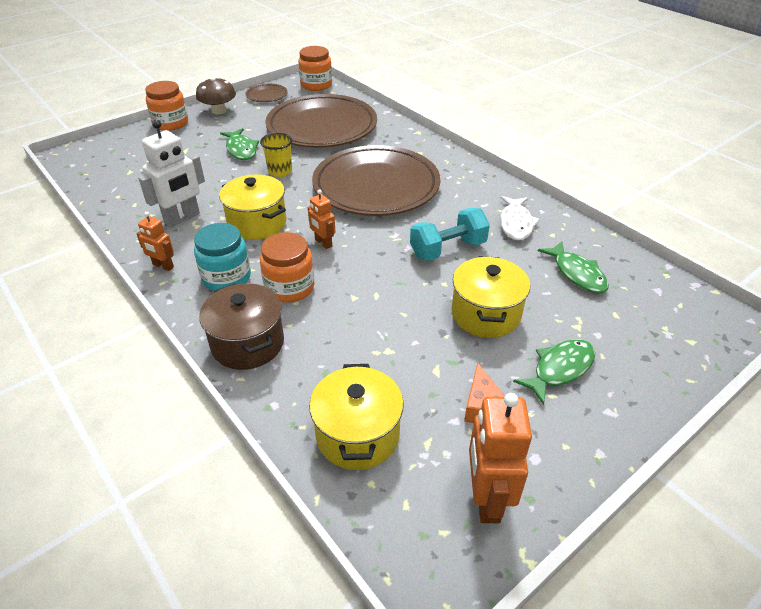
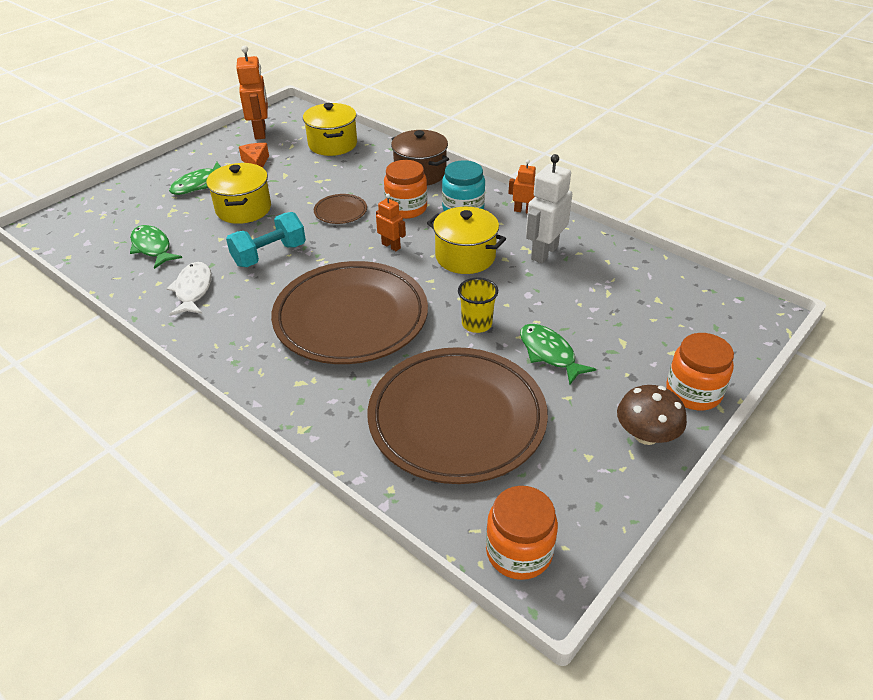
camera: 170 degrees right, 0 degrees up
(267, 95) = (595, 495): brown plate -> brown plate (340, 212)

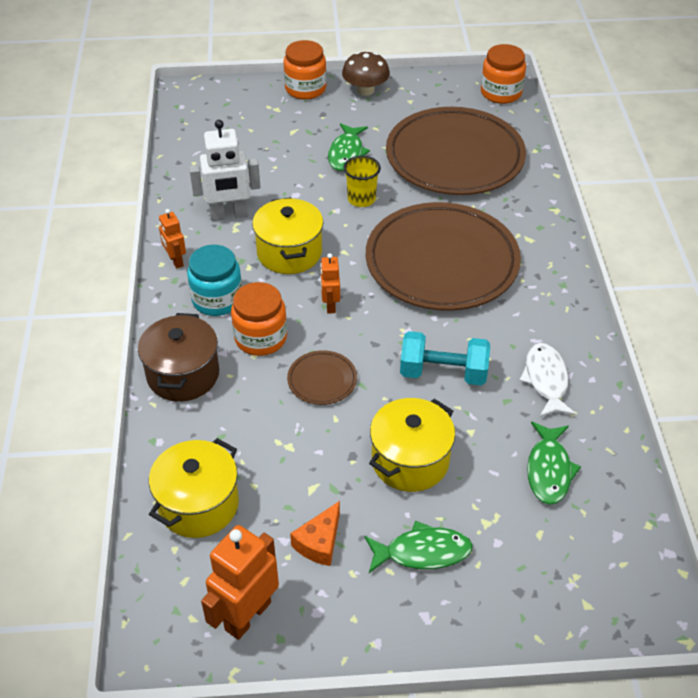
camera: 135 degrees left, 5 degrees up
(193, 290) = (546, 380): white fish -> white fish turned 135 degrees clockwise

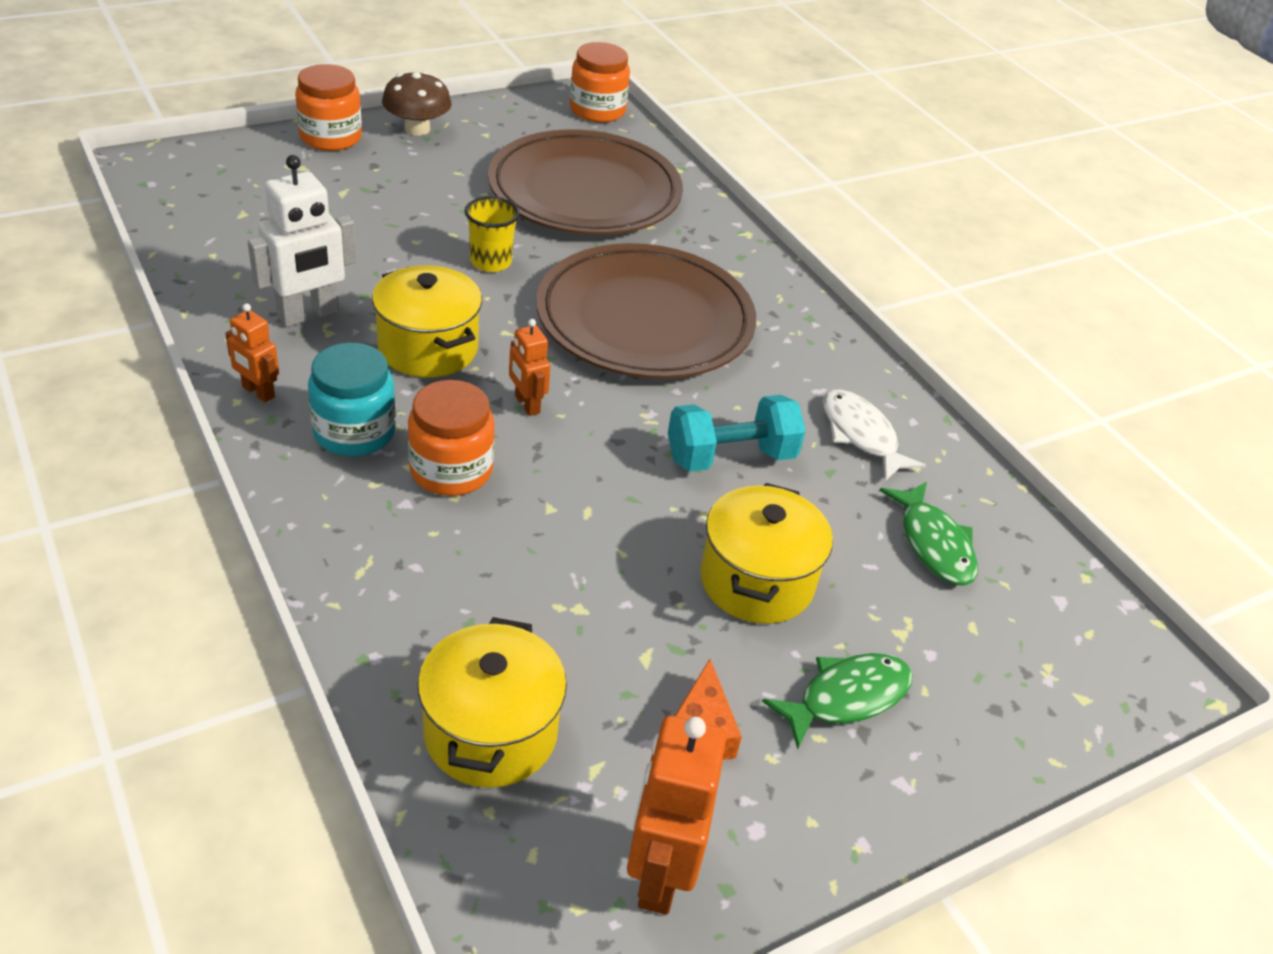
camera: 30 degrees left, 5 degrees down
(183, 374) = (359, 549): brown pot -> none
(322, 380) = (573, 506): brown plate -> none
(346, 153) = (436, 209): green fish -> none

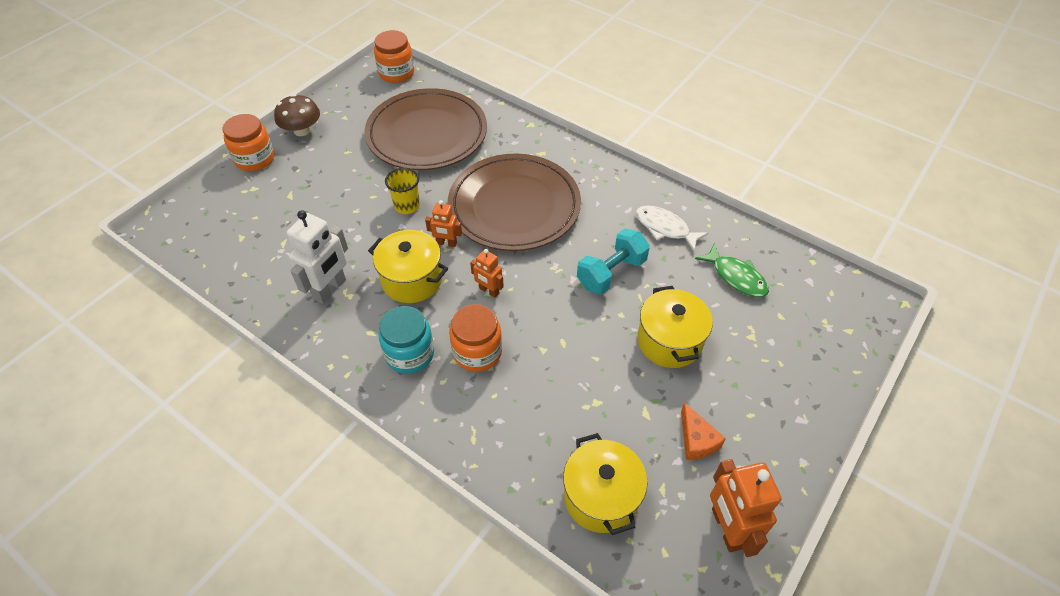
camera: 20 degrees left, 10 degrees up
(258, 392) = (338, 354): orange robot -> orange robot (446, 243)
(846, 697) = (749, 386): green fish -> none

